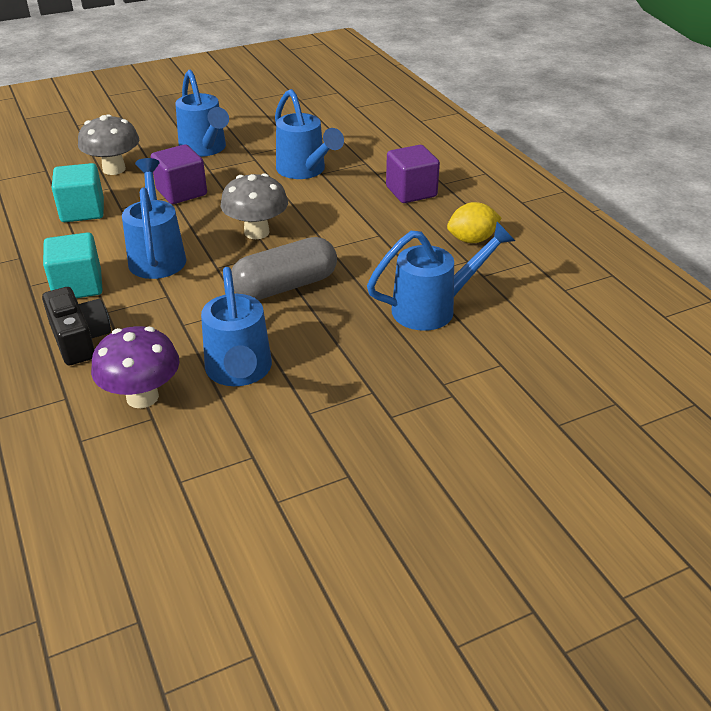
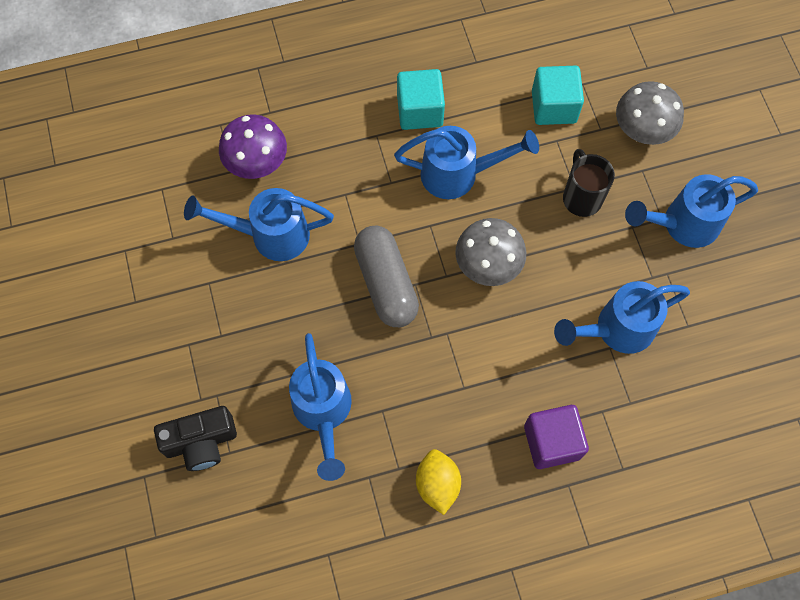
camera: 100 degrees right, 30 degrees up
(80, 339) = (341, 117): black camera -> black camera (201, 442)
(181, 192) = (581, 197): purple cube -> black mug

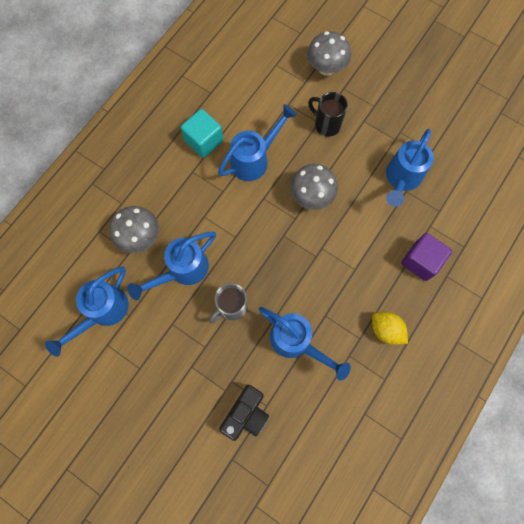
camera: 40 degrees left, 5 degrees up
(257, 164) = (140, 237): purple mushroom -> grey mushroom
(287, 316) = (231, 307): none -> grey mug
(386, 283) = (268, 247): grey capsule -> none
(554, 107) = (271, 87): turquoise cube -> none
(682, 224) = (386, 101): blue watering can -> blue watering can (103, 312)

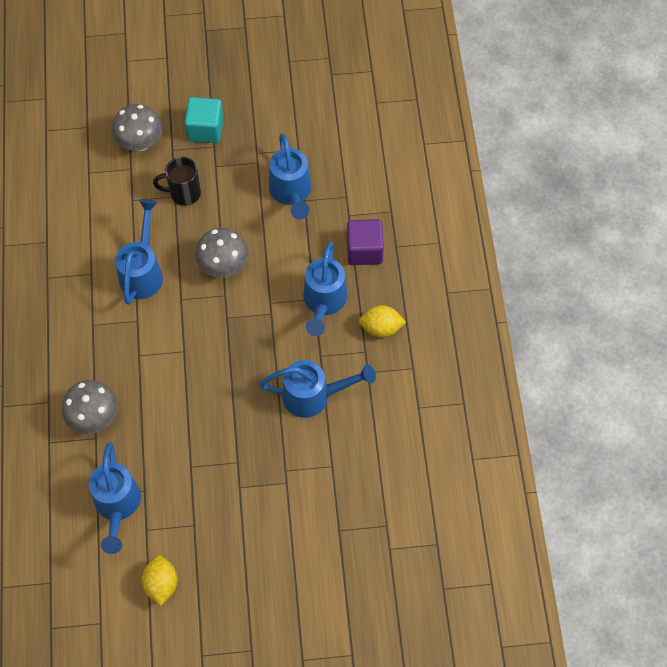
camera: 40 degrees left, 10 degrees down
(84, 393) = (161, 584): none -> yellow lemon
(182, 271) = (160, 416): blue watering can -> blue watering can (323, 303)
(204, 141) = (79, 289): turquoise cube -> turquoise cube (205, 129)
(231, 307) = (232, 411): grey mug -> none
(246, 413) = (320, 485): black camera -> none

